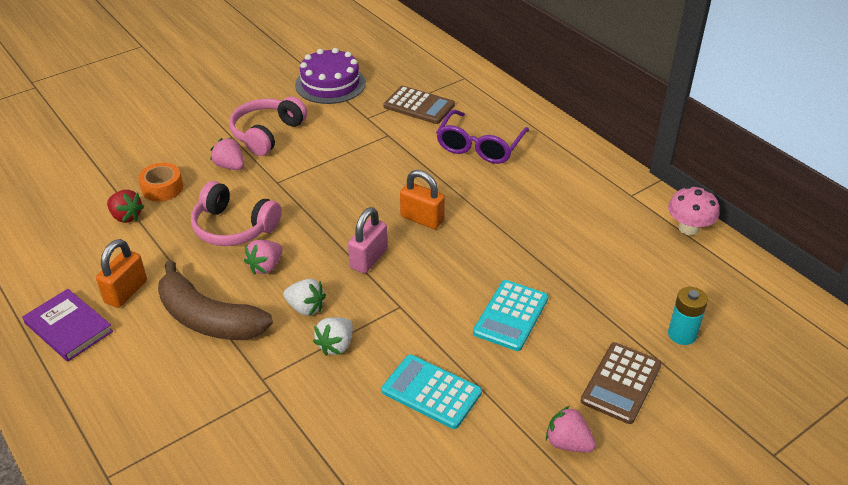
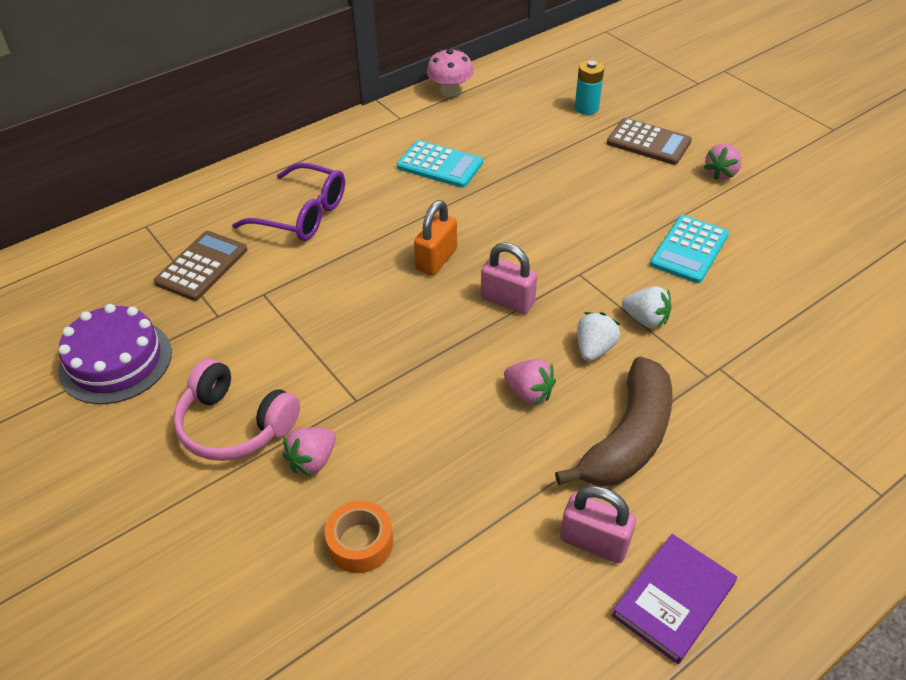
camera: 90 degrees left, 5 degrees up
(126, 216) = (430, 580): red strawberry -> none
(126, 292) = (594, 542): orange padlock -> pink padlock
(233, 227) = (454, 437): pink headphones -> none
(511, 316) = (580, 199): turquoise calculator -> turquoise calculator (440, 165)

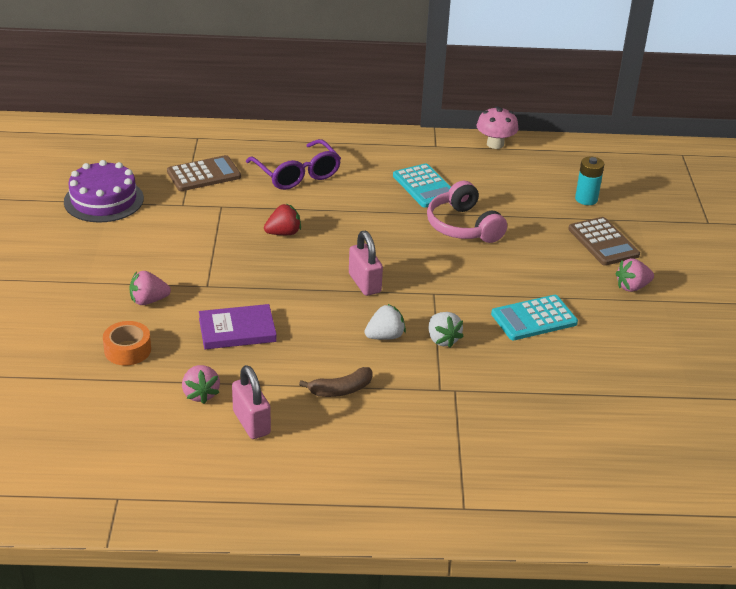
camera: 35 degrees right, 10 degrees down
(235, 425) = (129, 262): pink headphones -> pink headphones (463, 226)
(365, 289) = (283, 233): none -> red strawberry
(436, 260) = (349, 239): orange padlock -> none
(529, 393) = (312, 336): pink strawberry -> pink strawberry (200, 394)
(628, 438) = (341, 390): brown banana -> brown banana, size x0.52
(673, 599) = (260, 472): purple book -> purple book (237, 330)

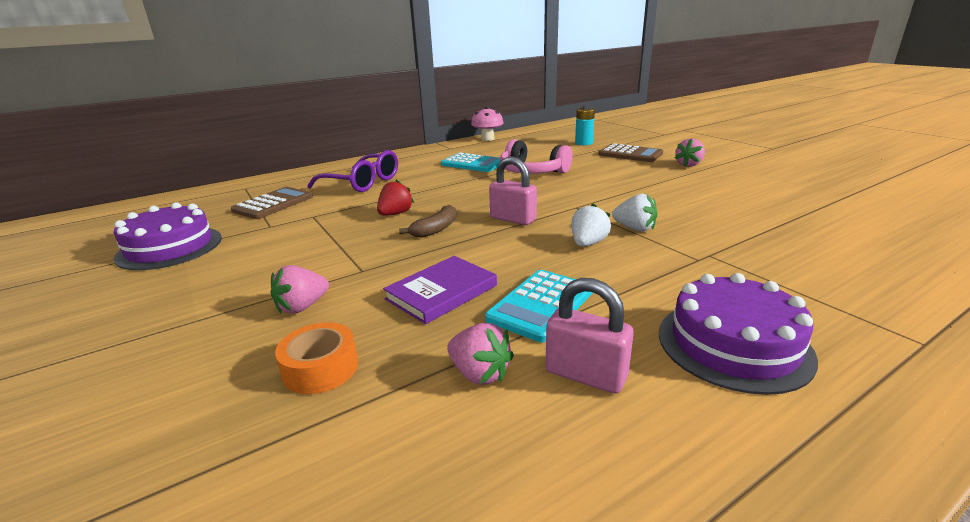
camera: 30 degrees left, 10 degrees down
(341, 390) = (622, 297): brown banana -> brown banana (436, 229)
(355, 450) = (733, 344): none -> purple cake
(534, 319) = (669, 196): turquoise calculator -> turquoise calculator (541, 305)

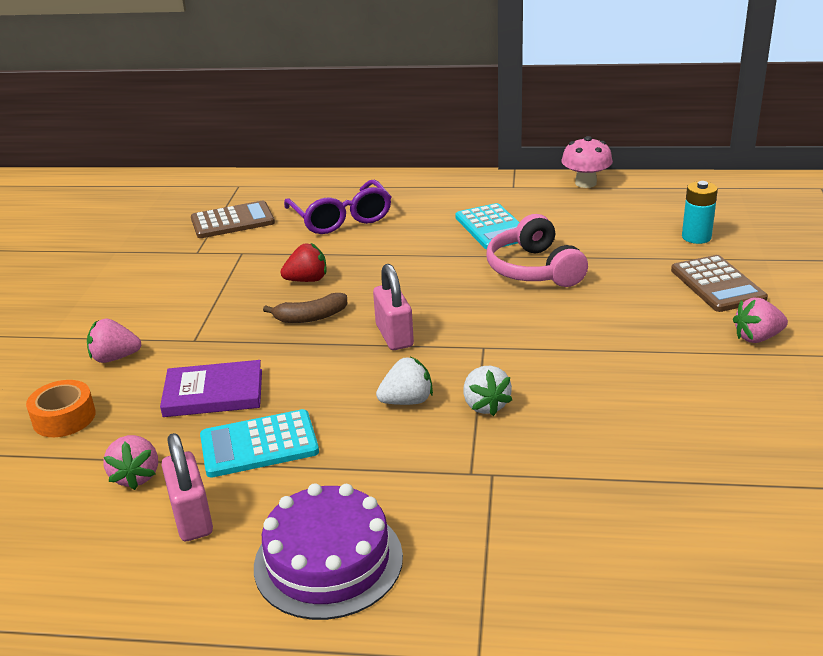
camera: 40 degrees right, 5 degrees up
(170, 247) = (108, 249): purple cake -> none

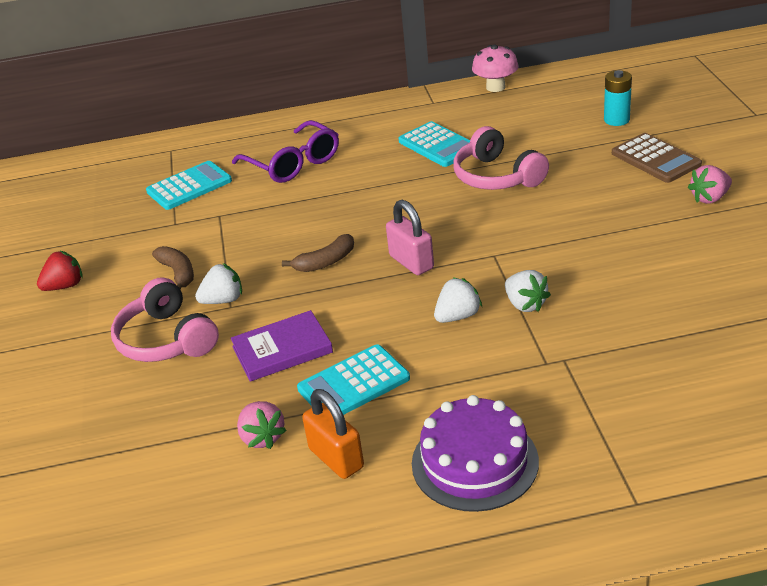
camera: 15 degrees left, 5 degrees up
(64, 418) = (157, 404): orange tape -> none
(115, 358) = (166, 339): pink strawberry -> pink headphones
(168, 298) = (178, 273): none -> brown banana
(191, 332) = (223, 300): none -> white strawberry
(192, 517) = (336, 458): pink padlock -> orange padlock
(232, 221) = (189, 186): brown calculator -> turquoise calculator
(307, 280) = (299, 228): red strawberry -> red strawberry (65, 286)

